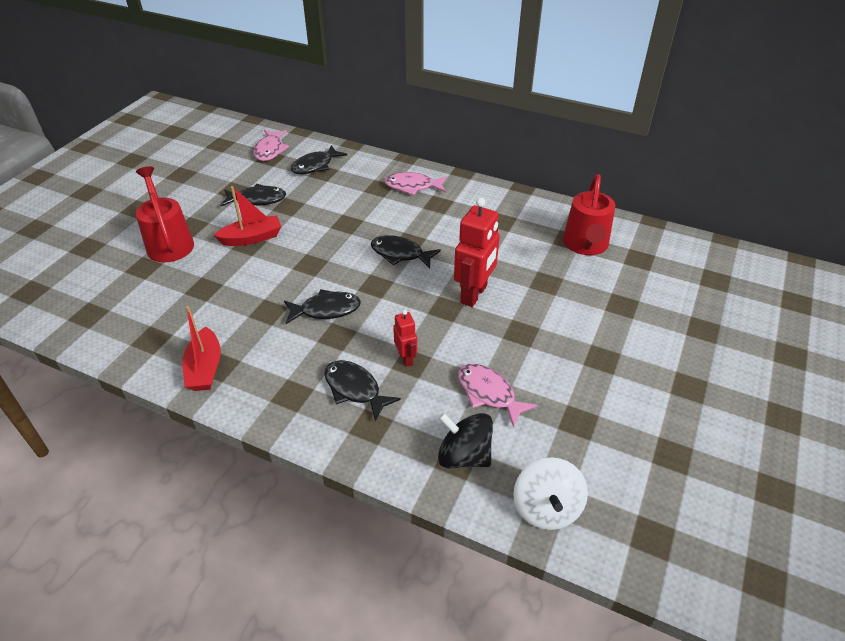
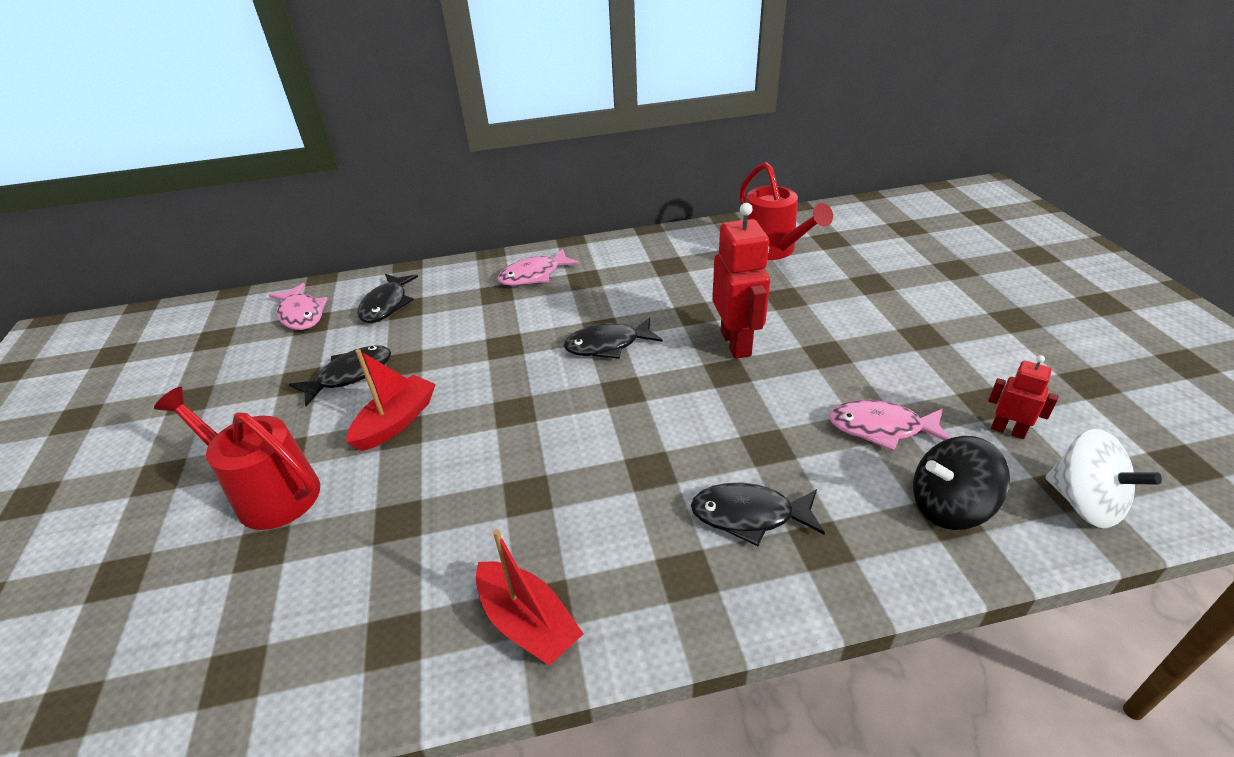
camera: 35 degrees left, 5 degrees down
(326, 310) = (600, 449): black fish -> none
(406, 358) = (757, 446): red robot -> red robot (1008, 430)

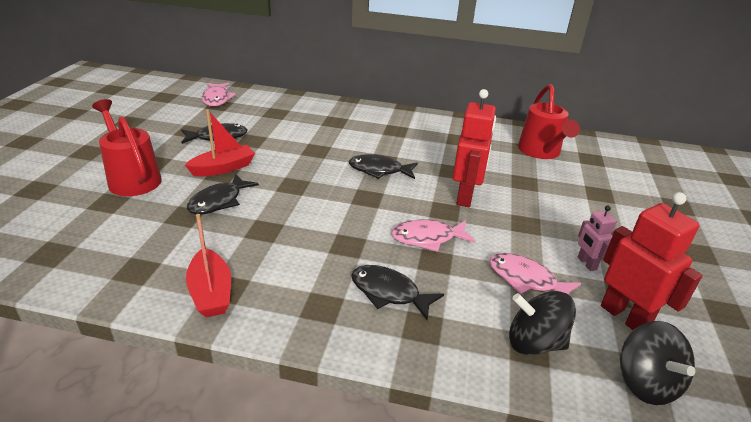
camera: 20 degrees right, 5 degrees down
(386, 305) = (266, 108): black fish -> black fish (219, 201)
(534, 275) = (365, 119): pink fish -> pink fish (428, 238)
(924, 379) = (586, 263): none -> pink robot
(1008, 430) = (625, 317): red robot -> red robot, size x1.88
(1084, 503) = (646, 382): white spinning top -> black spinning top

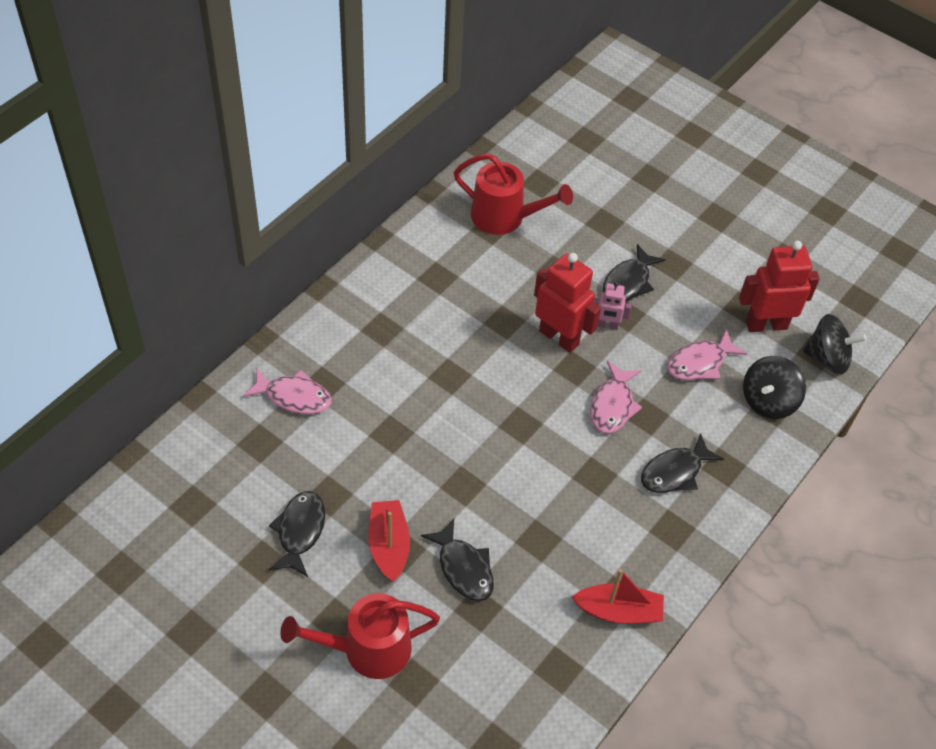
camera: 65 degrees left, 20 degrees up
(217, 99) = (169, 503): pink fish -> pink fish (293, 397)
(379, 170) = (470, 389): black fish -> black fish (628, 282)
(586, 263) = (698, 306): pink robot -> pink robot (607, 325)

